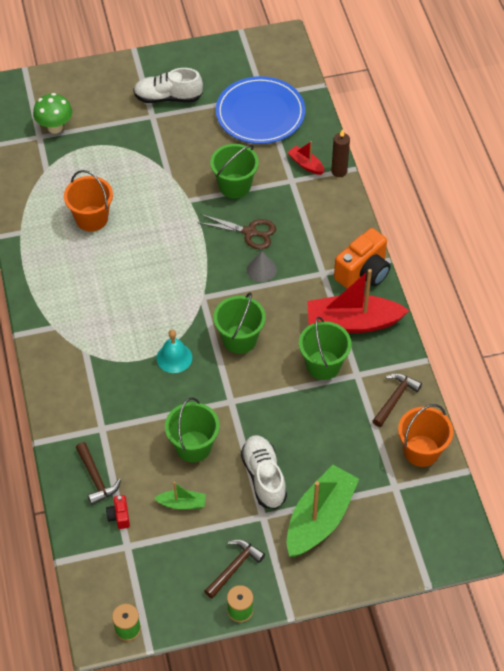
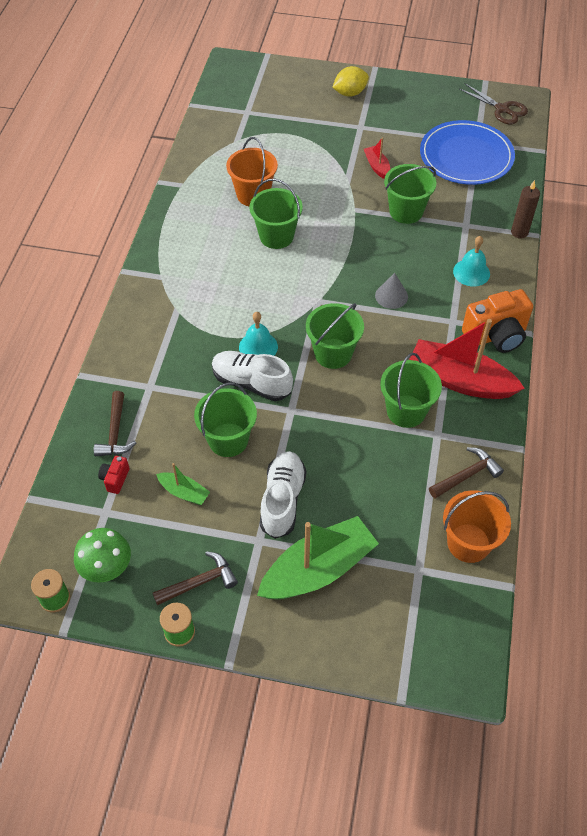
camera: 25 degrees right, 0 degrees up
(55, 127) = (265, 109): green mushroom -> green mushroom (107, 569)
(124, 84) = (350, 93): none -> yellow lemon
(134, 251) = (276, 236): none -> green bucket
(168, 97) = (384, 116): white shoe -> white shoe (251, 383)
(250, 232) = (398, 258): brown scissors -> brown scissors (502, 109)
(306, 164) = (488, 215): red boat -> red boat (377, 166)
(317, 223) = (471, 272): none -> turquoise bell

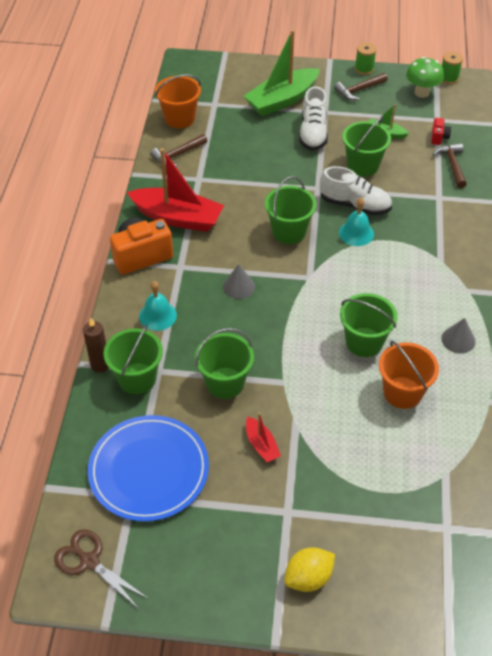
camera: 175 degrees right, 5 degrees down
(189, 233) = (458, 340): none -> grey cone
(406, 411) = (223, 193): green bucket -> green bucket (137, 378)

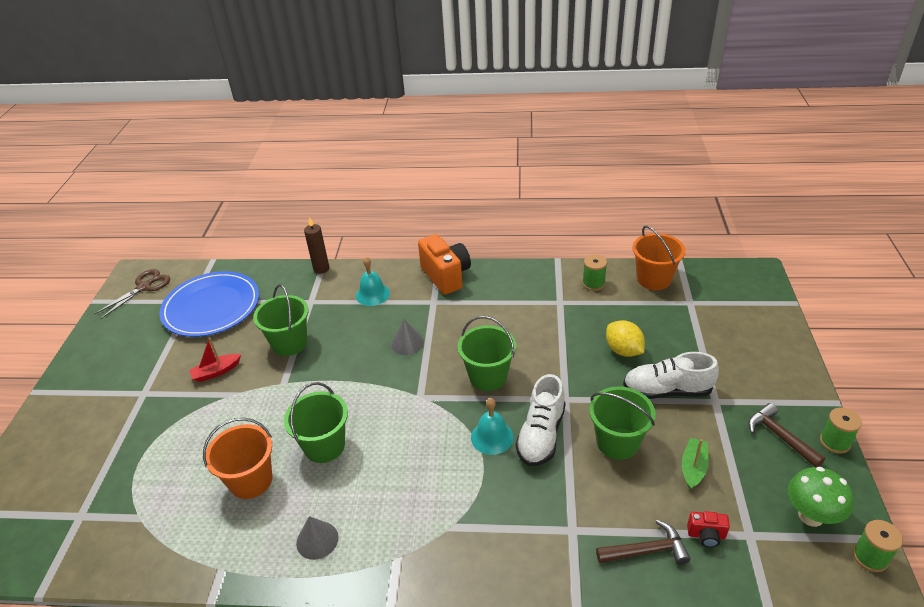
camera: 90 degrees right, 10 degrees down
(137, 378) = (304, 290): green bucket -> none
(177, 155) = (593, 283): brown hammer -> green spool
(177, 218) = (499, 293): red boat -> none
(282, 100) = (722, 358): green boat -> none
(308, 578) = (76, 409): yellow lemon -> yellow lemon (623, 350)

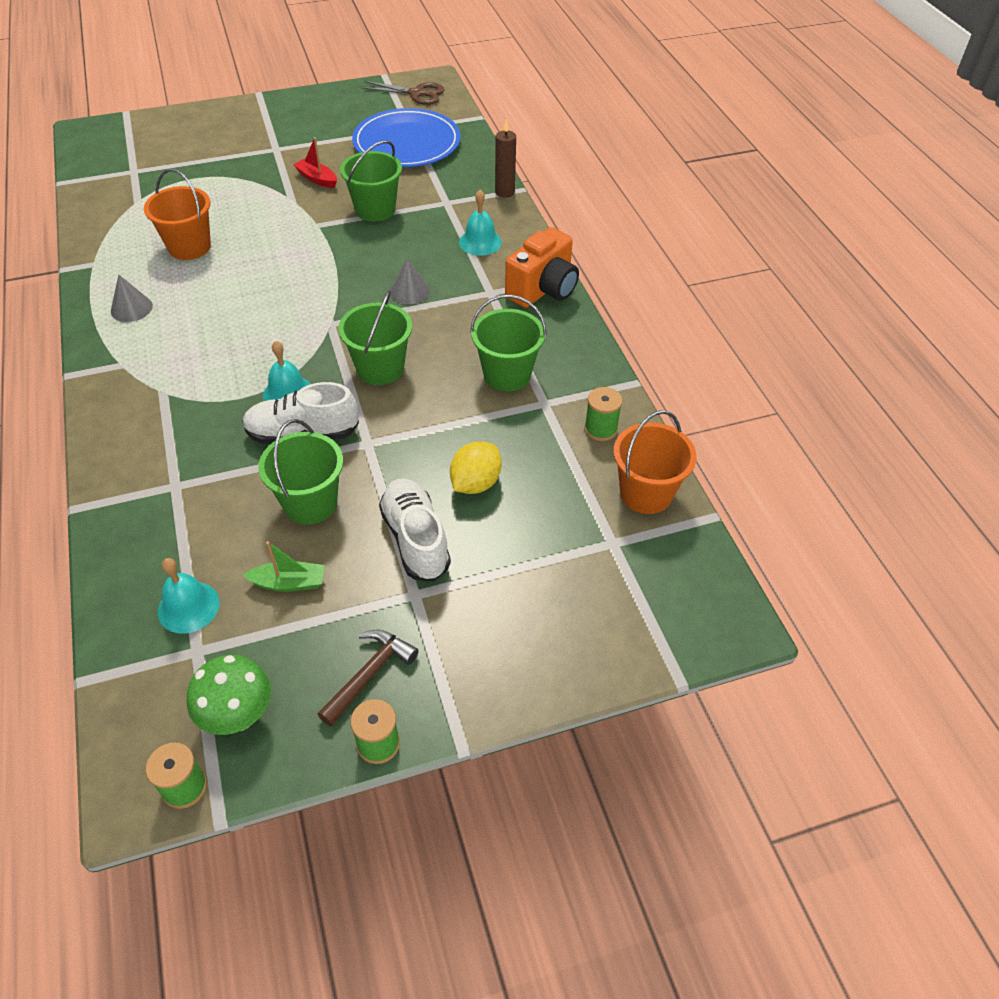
camera: 65 degrees right, 10 degrees up
(324, 446) = (242, 278): green bucket -> green bucket (507, 375)
(647, 550) = (158, 554): brown hammer -> none
(706, 535) = (188, 607): red camera -> turquoise bell

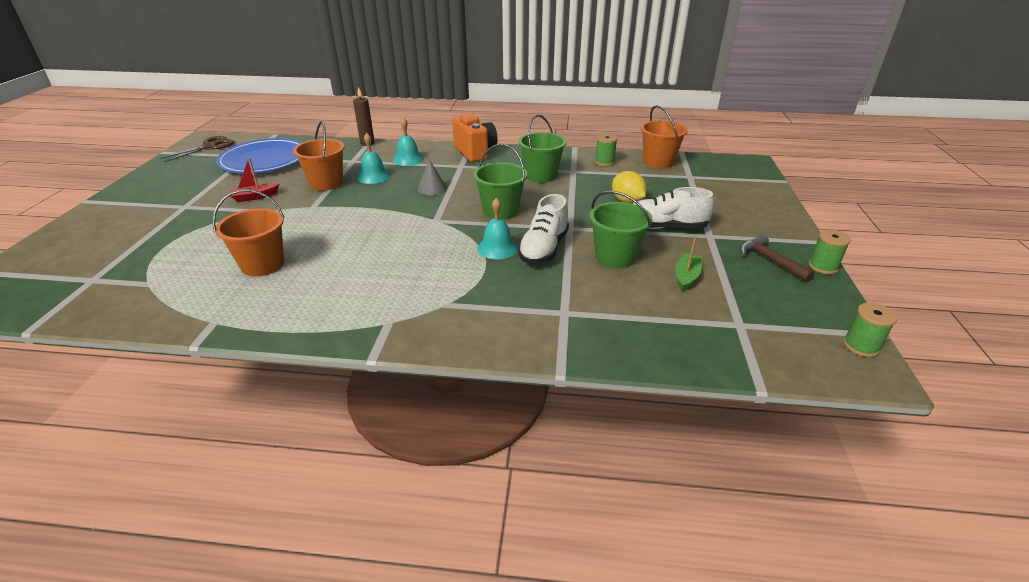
camera: 65 degrees left, 15 degrees down
(131, 308) = (313, 307): grey cone -> none
(188, 607) = (696, 322): turquoise bell -> turquoise bell (373, 176)
(238, 716) = (800, 314): green mushroom -> none
(375, 210) = (326, 183): green bucket -> orange bucket

